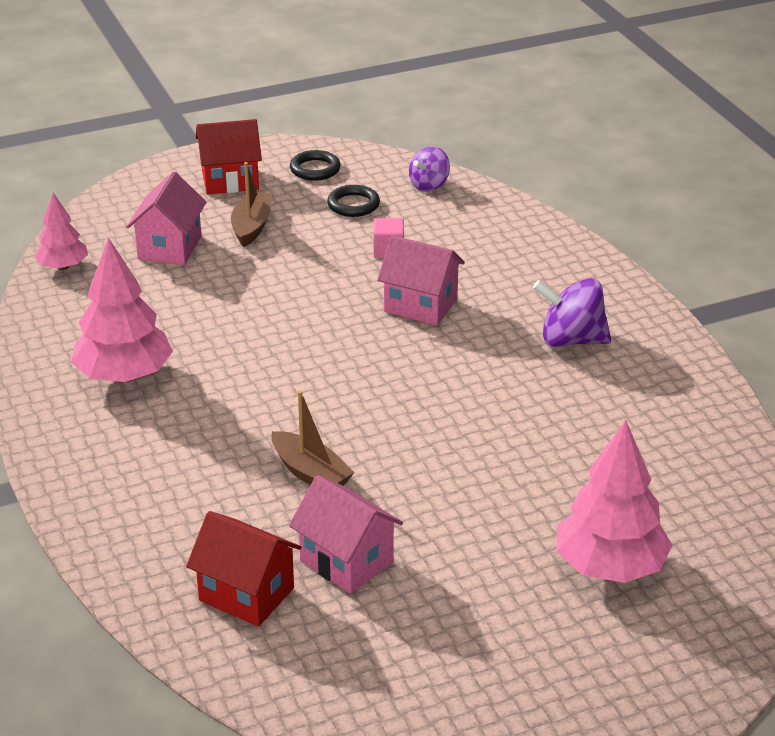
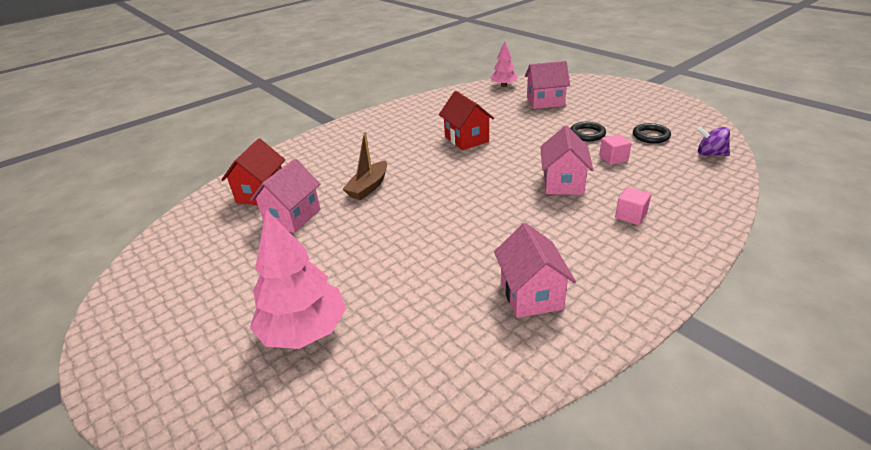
camera: 75 degrees right, 0 degrees up
(124, 375) = (426, 120): pink tree -> none
(230, 180) = (628, 99): red house -> red house (466, 139)
(252, 226) = (589, 115): brown boat -> none
(315, 169) = (673, 116): black ring -> black ring (587, 134)
(520, 283) = (630, 216): none -> pink cube
(571, 340) = (579, 255): purple spinning top -> none
(621, 390) = (531, 295): none -> pink house

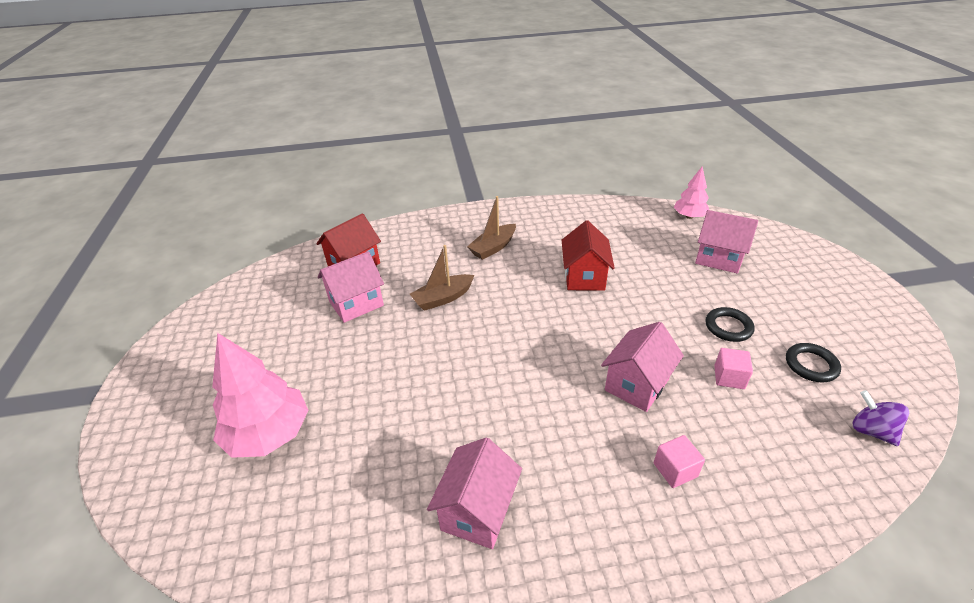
camera: 30 degrees right, 5 degrees up
(377, 144) = (493, 247): none -> brown boat

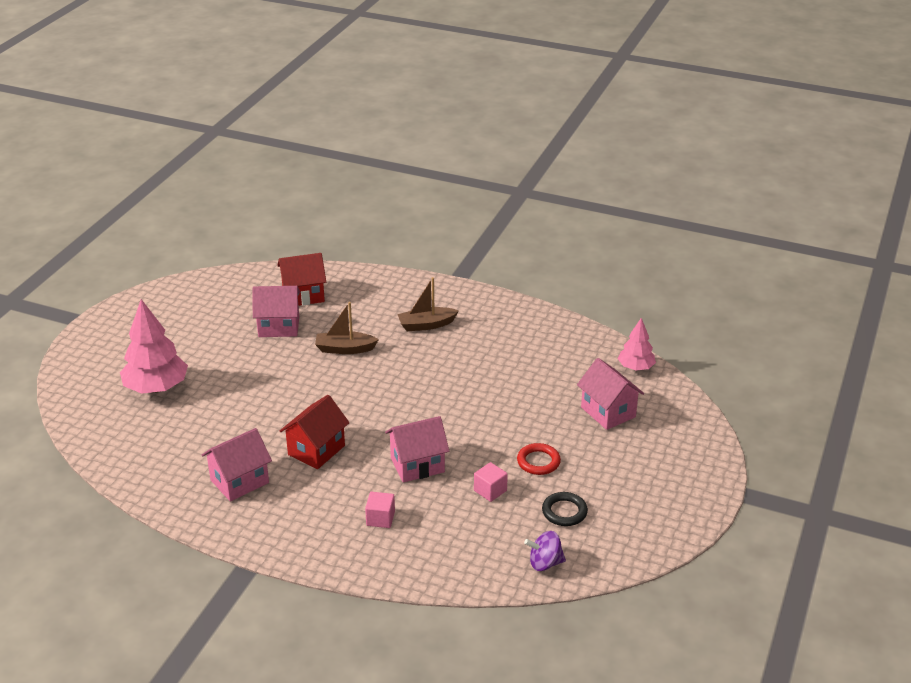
camera: 30 degrees right, 5 degrees down
(584, 277) = (472, 379): red house -> red house (316, 450)
(728, 327) = (538, 462): black ring -> red ring
(871, 430) = (545, 563): purple spinning top -> purple spinning top turned 90 degrees counterclockwise

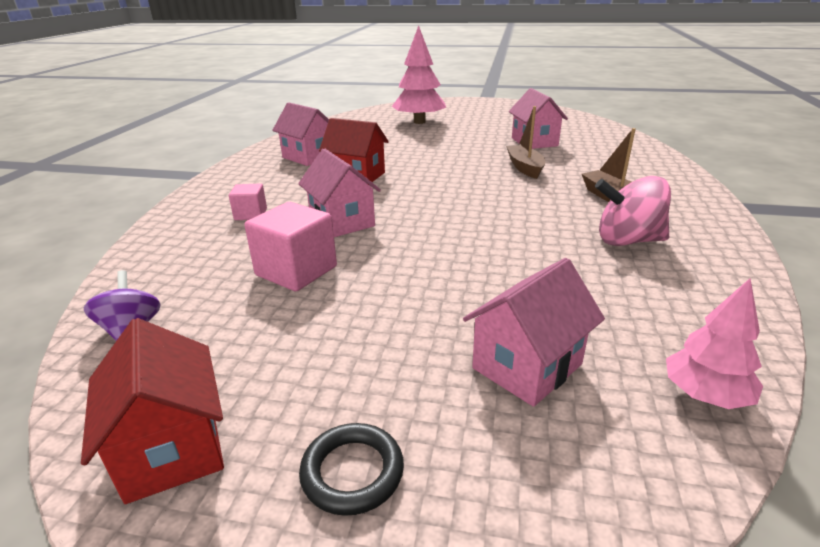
camera: 80 degrees right, 5 degrees down
(303, 295) = (594, 143): red house -> red house (172, 448)
(490, 491) = (296, 271): pink cube -> pink cube, size x1.75
(494, 341) = (627, 241): none -> pink spinning top
(538, 462) = (364, 303): red ring -> none
(564, 512) = (244, 338): black ring -> black ring (352, 472)

